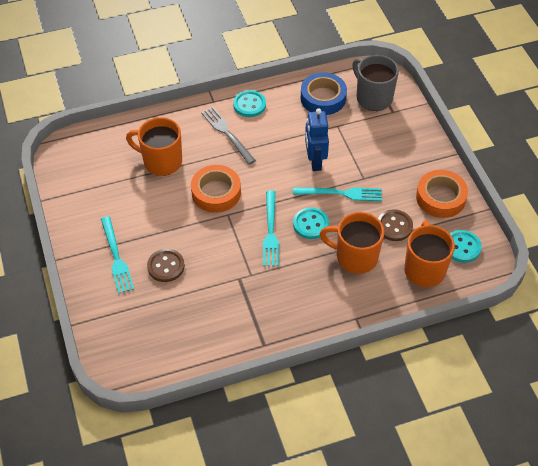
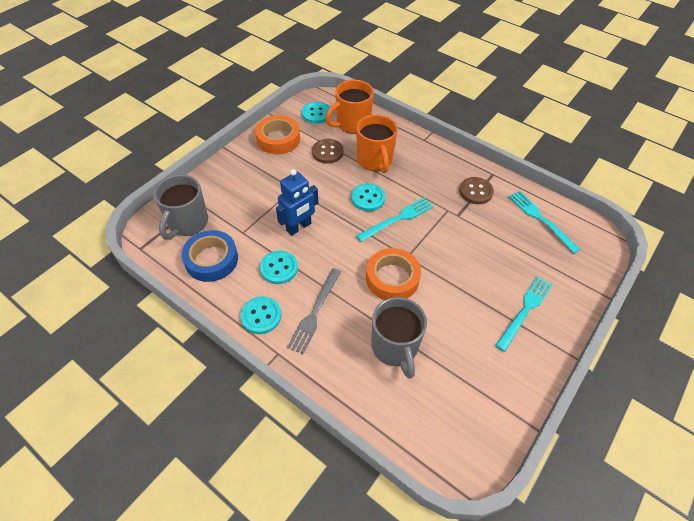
camera: 125 degrees left, 0 degrees up
(161, 161) = (395, 348): orange mug -> grey mug
(166, 266) = (496, 268): brown button -> brown button (475, 191)
(283, 131) = (279, 268): none -> turquoise button
(341, 193) = (321, 194): turquoise fork -> turquoise fork (540, 219)

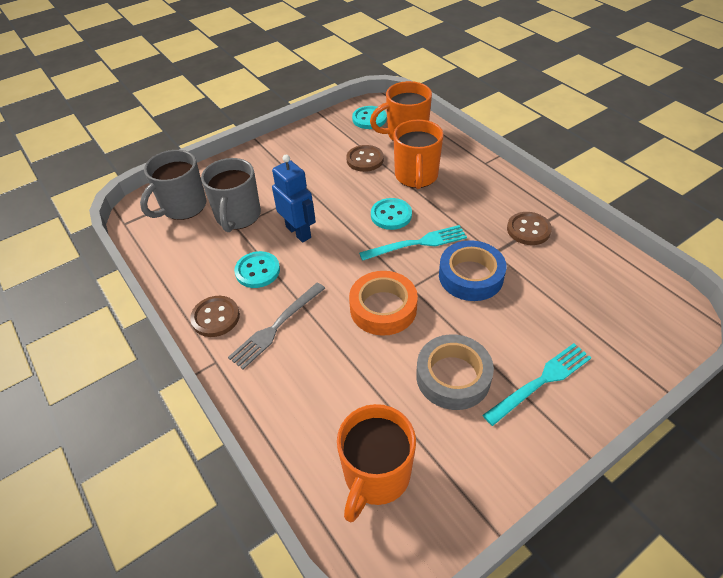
camera: 20 degrees right, 5 degrees down
(211, 260) = (190, 248): blue tape -> blue tape (471, 276)
(261, 316) = (215, 317): turquoise button -> brown button
(278, 139) = (316, 139): orange tape -> none
(299, 227) = (298, 232): blue robot -> blue robot turned 105 degrees counterclockwise
(395, 348) = (353, 388): grey mug -> grey mug (238, 216)
(437, 410) = (376, 476): none -> orange mug
(464, 321) = (453, 377): none -> grey tape
(540, 219) = (604, 276): turquoise fork -> none

